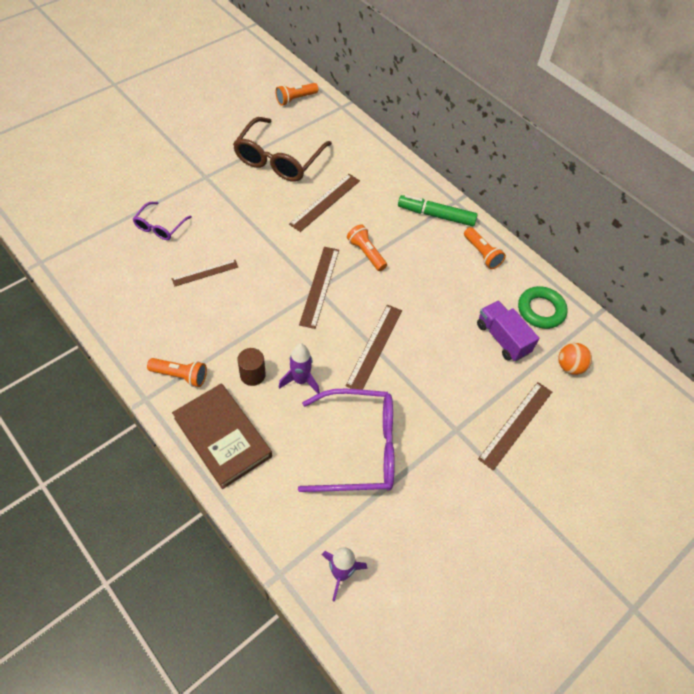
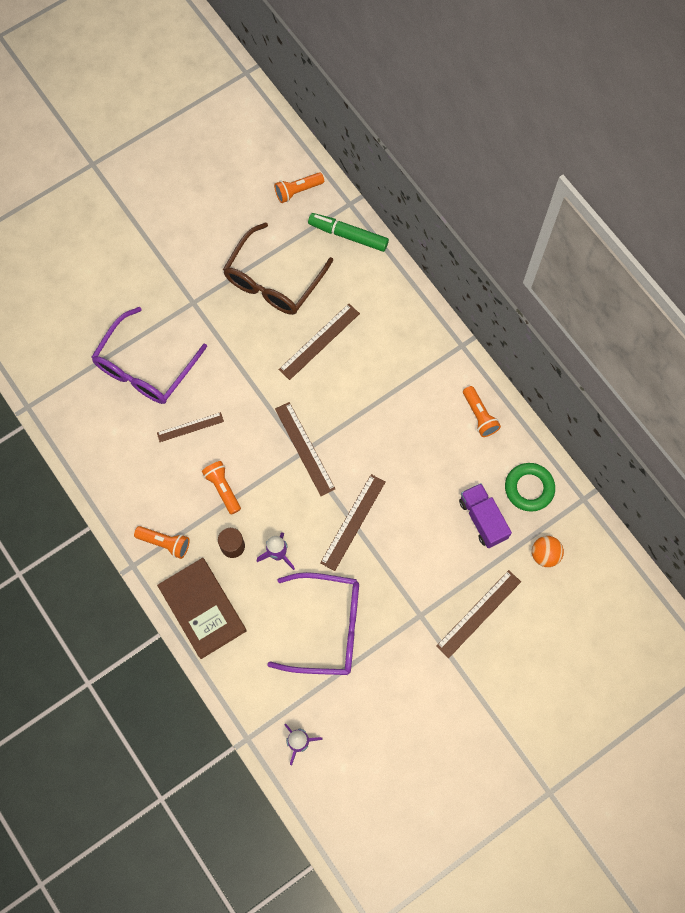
camera: 10 degrees right, 15 degrees up
(160, 226) = (145, 367): purple glasses -> purple glasses, size x1.91
(319, 286) = (304, 448): brown ruler -> brown ruler turned 45 degrees counterclockwise
(366, 253) = (356, 410): orange flashlight -> orange flashlight (223, 488)
(436, 215) = (437, 363): green marker -> green marker (348, 235)

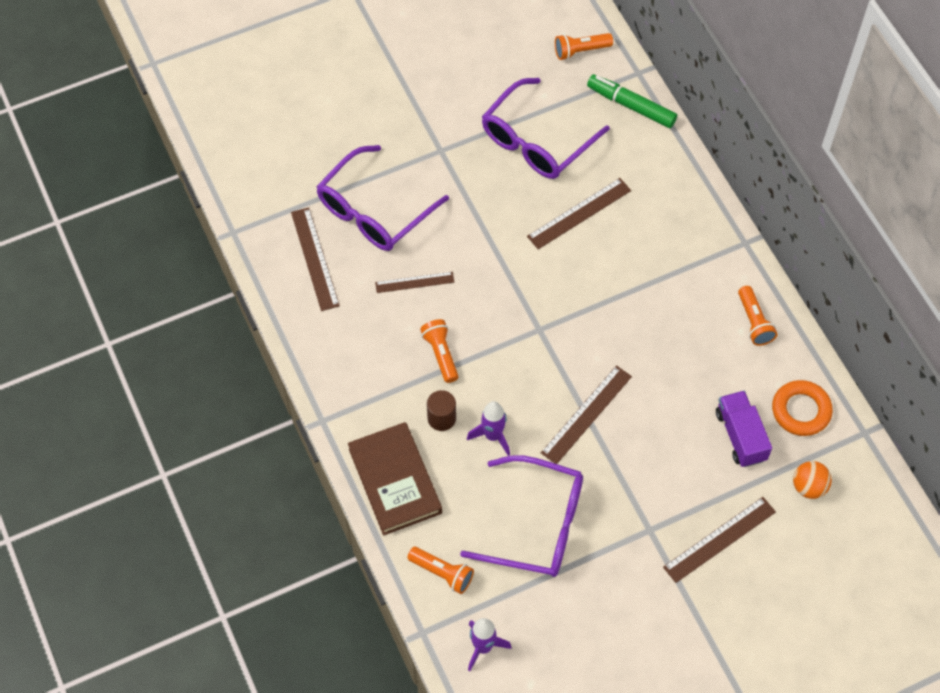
camera: 10 degrees right, 10 degrees down
(165, 543) = (364, 402): orange flashlight -> orange flashlight (442, 573)
(273, 280) = (536, 141): brown glasses -> purple glasses
(304, 448) = (543, 326): brown ruler -> brown ruler (314, 258)
(529, 488) = (801, 410): green ring -> orange ring

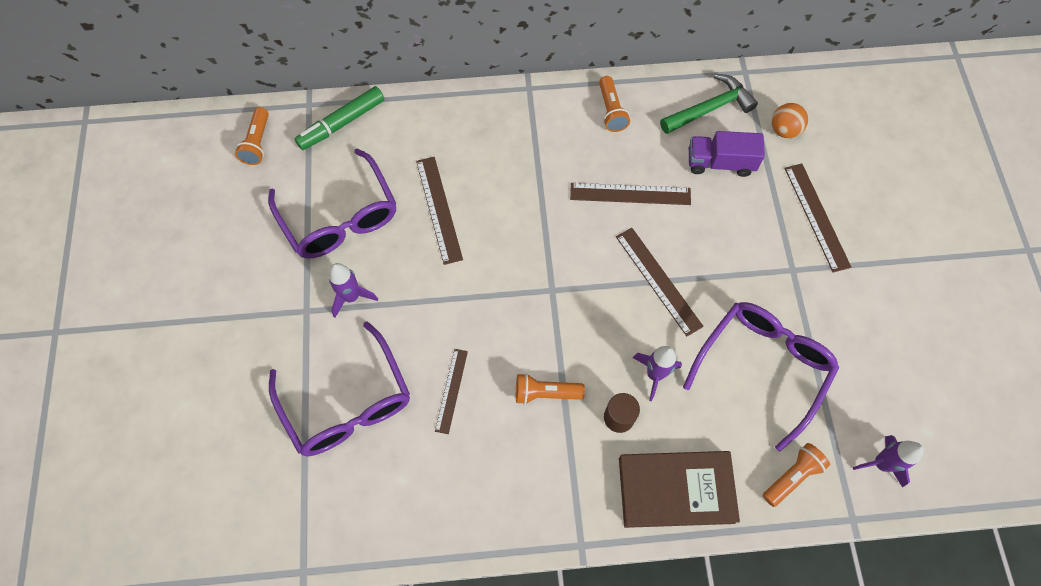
camera: 70 degrees left, 5 degrees up
(314, 258) = (378, 487): brown ruler -> brown ruler (630, 194)
(466, 178) = (351, 297): none -> purple rocket
(754, 322) = (611, 111): orange flashlight -> orange flashlight turned 75 degrees clockwise
(801, 410) = (710, 109): orange ring -> green hammer

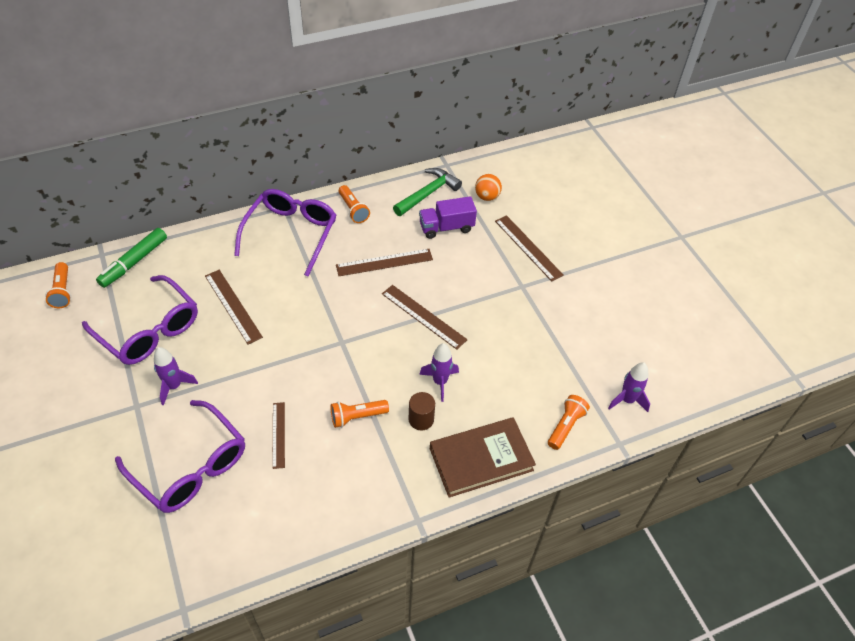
camera: 20 degrees left, 15 degrees down
(762, 367) = (520, 356): purple glasses -> purple glasses (291, 234)

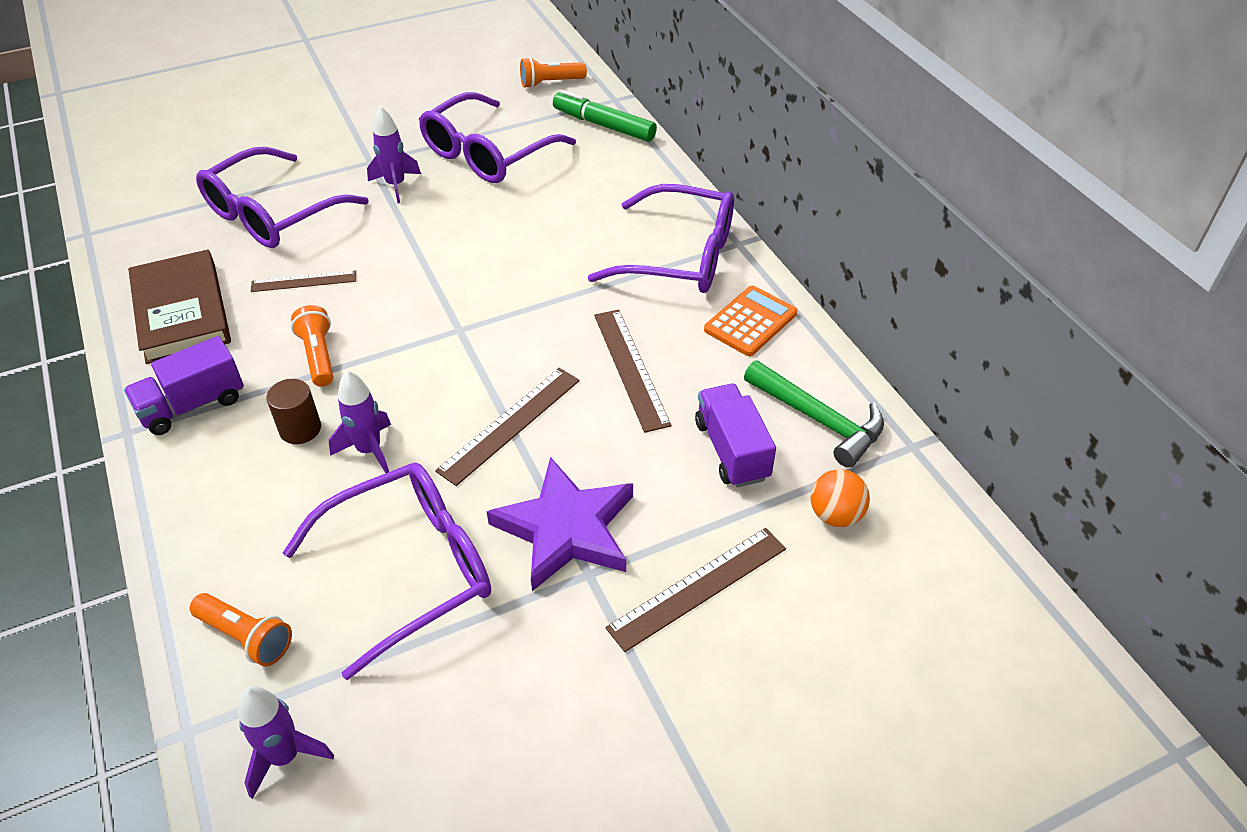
camera: 90 degrees right, 5 degrees down
(233, 306) = (529, 216): brown ruler -> none
(353, 210) = (750, 322): orange flashlight -> orange calculator
(396, 484) = (192, 405): none -> purple truck
(481, 459) = (208, 507): brown book -> brown book (181, 312)
(495, 294) = (566, 529): none -> purple star
(521, 357) = (410, 569): none -> purple glasses

